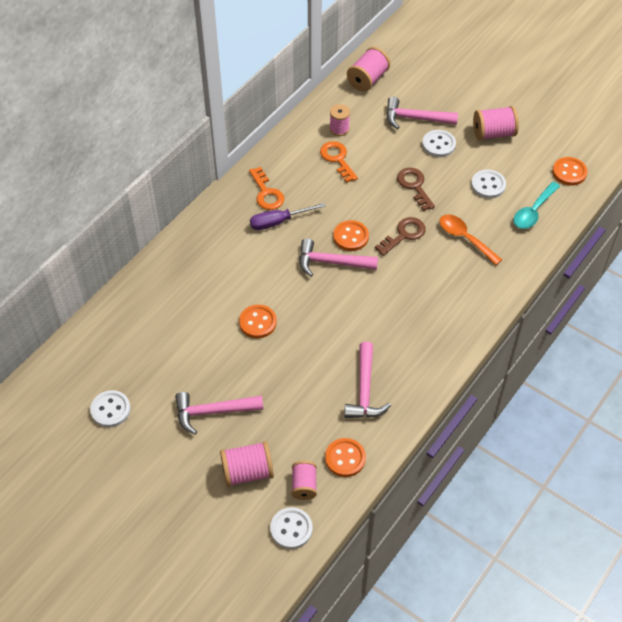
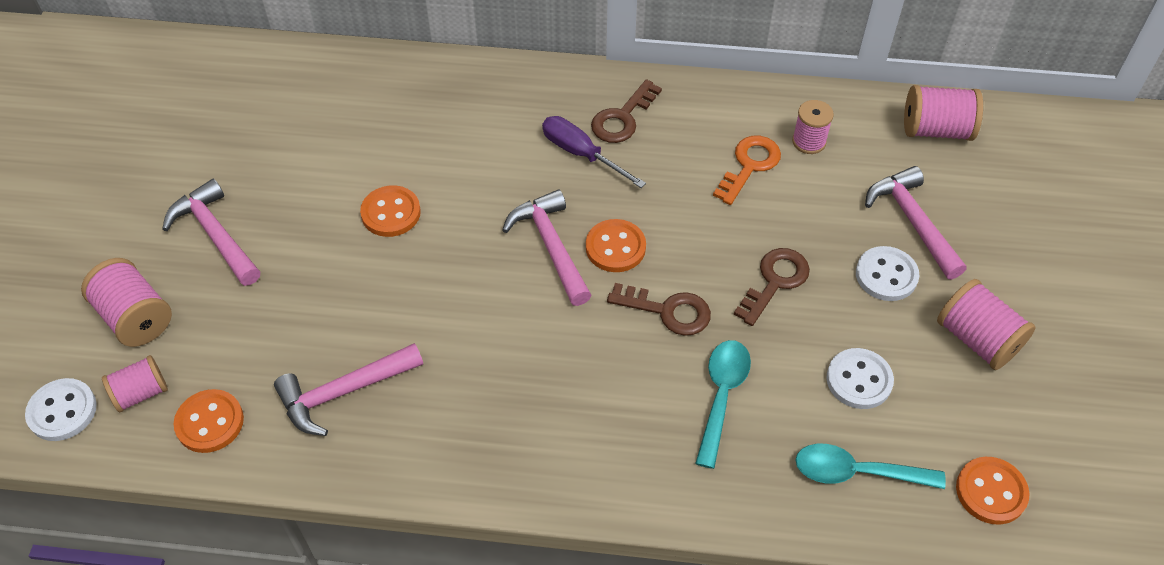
camera: 60 degrees right, 0 degrees up
(110, 410) = (168, 133): white button -> none
(266, 193) = (622, 118): orange key -> brown key
(465, 238) = (722, 396): orange spoon -> turquoise spoon

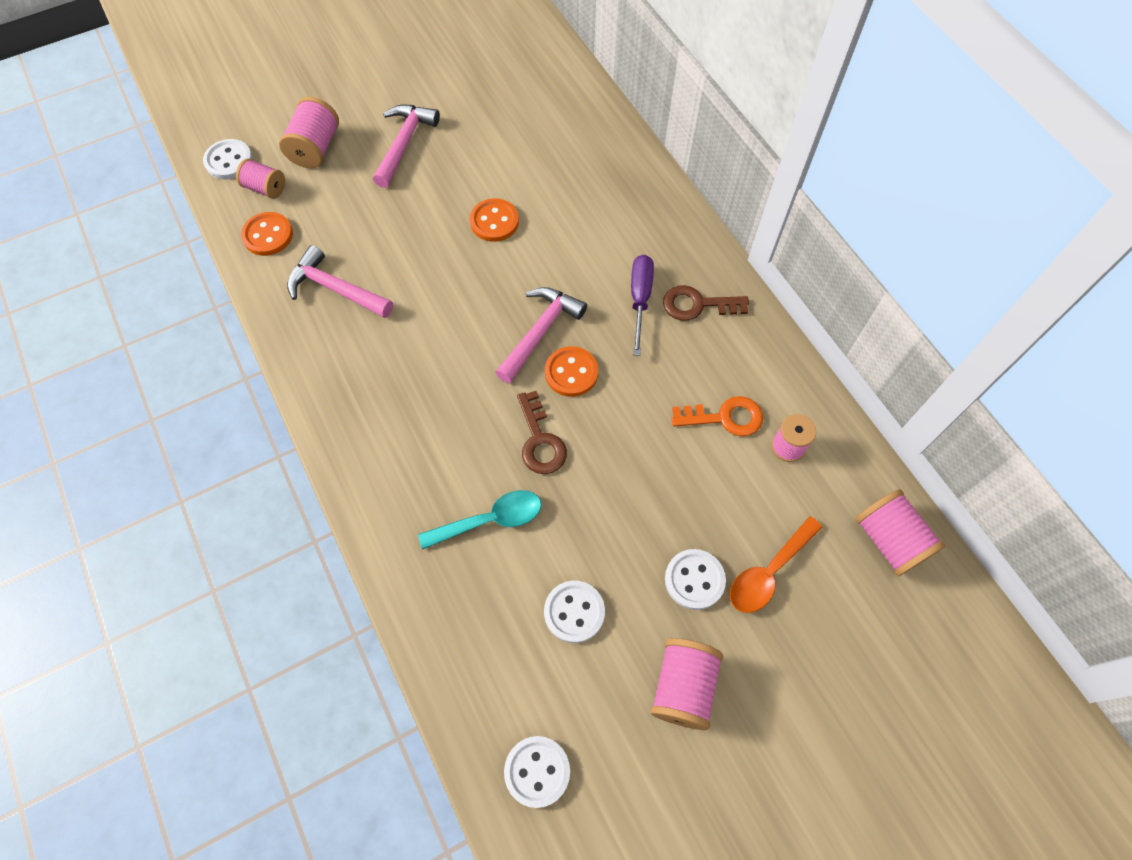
camera: 55 degrees right, 10 degrees up
(775, 281) = (624, 499): brown key -> none
(856, 472) = (487, 654): turquoise spoon -> none
(912, 221) = (768, 572): pink hammer -> orange spoon
(991, 492) = (537, 771): orange button -> white button

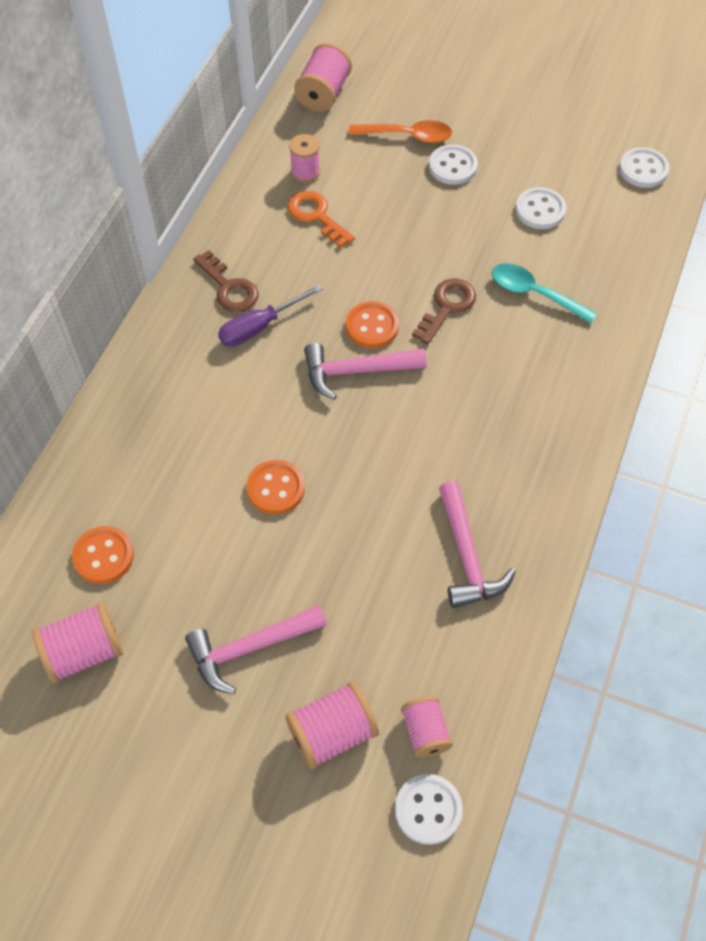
camera: 130 degrees left, 5 degrees down
(268, 235) = (473, 672): orange button -> orange button (103, 556)
(683, 687) = (522, 136): pink spool -> pink spool (84, 652)

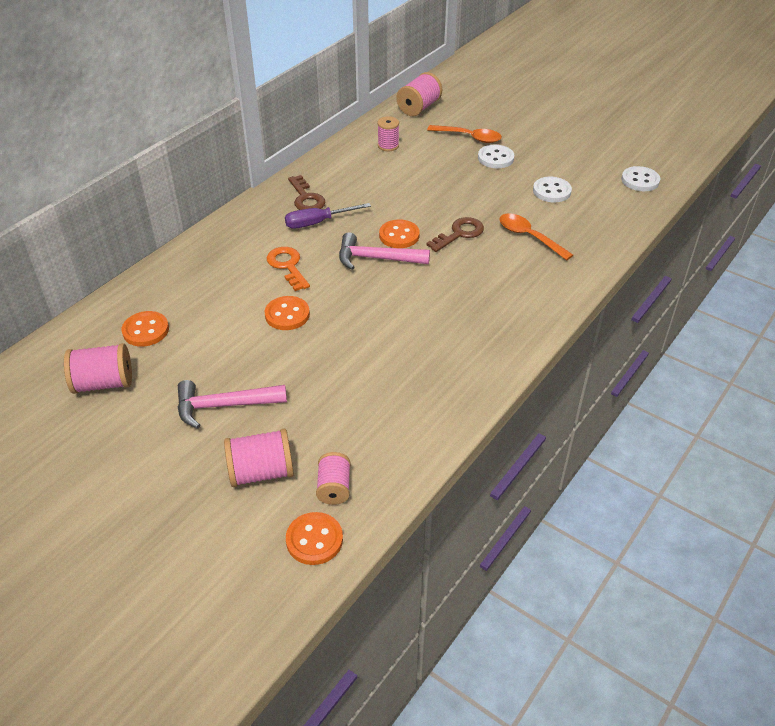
camera: 15 degrees right, 15 degrees down
(316, 216) = (385, 170): orange key -> orange key (287, 266)
(428, 809) = (314, 540): white button -> orange button
(467, 556) = (414, 382): pink hammer -> none
(534, 293) = (529, 237): turquoise spoon -> orange spoon

